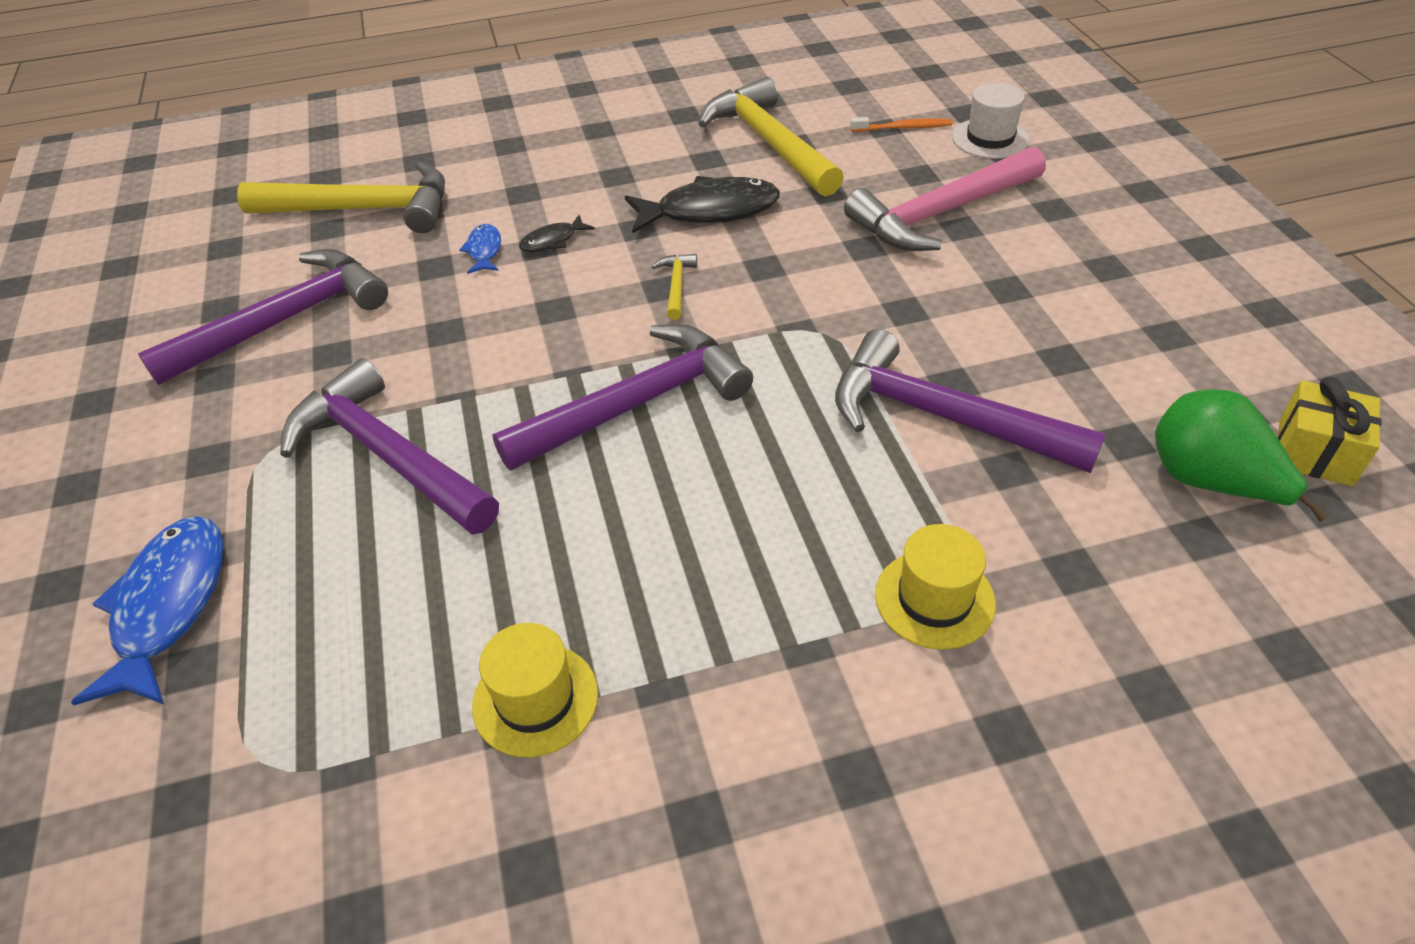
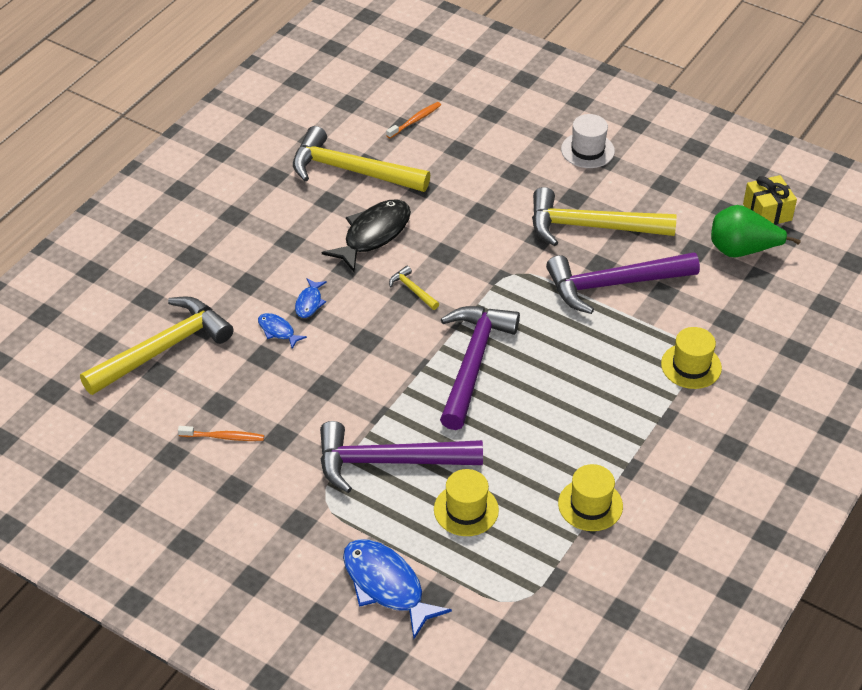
camera: 45 degrees left, 0 degrees up
(285, 321) = (223, 437): purple hammer -> orange toothbrush
(382, 579) = (466, 510): none -> yellow hat
(552, 241) = (309, 303): black fish -> blue fish
(940, 214) = (496, 170): pink hammer -> none
(990, 138) = (470, 104): white hat -> white hat (587, 150)
(993, 331) = (590, 227): none -> yellow hammer

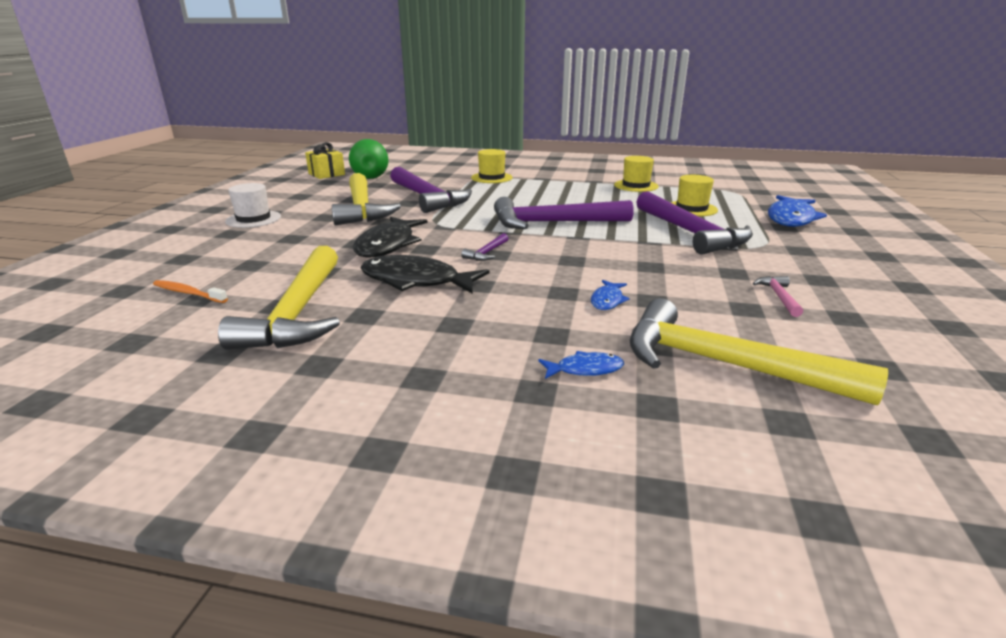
camera: 110 degrees left, 20 degrees down
(223, 437) = (778, 296): orange toothbrush -> pink hammer
(309, 303) = (549, 293): blue fish -> blue fish (585, 369)
(412, 290) = (487, 253): yellow hammer -> purple hammer
(465, 231) = (388, 245): none -> black fish

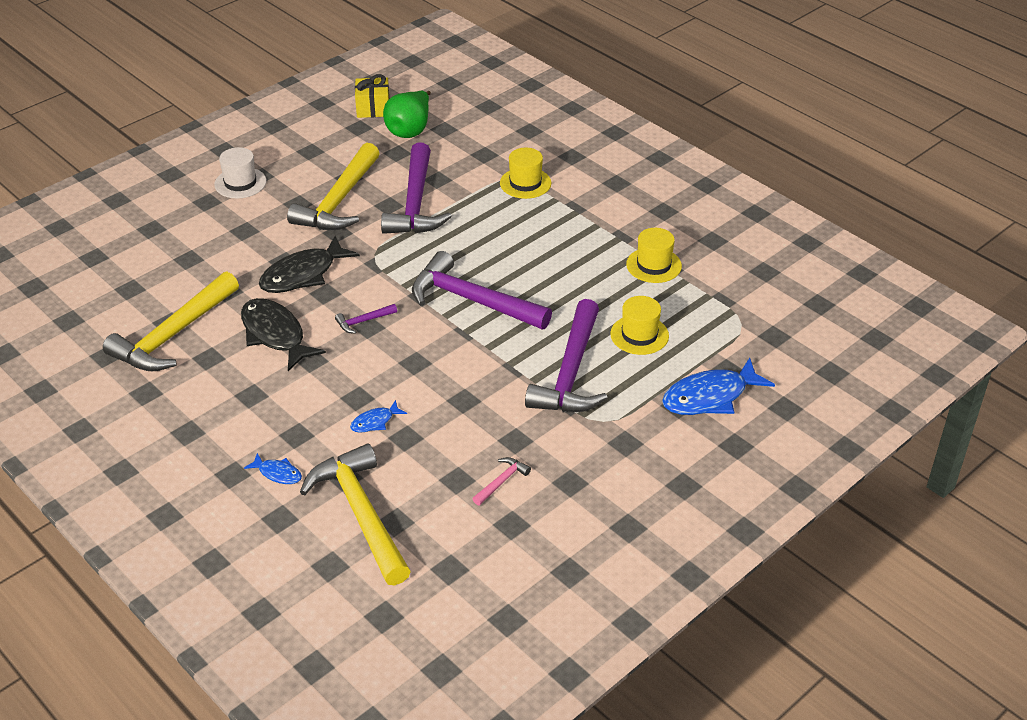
camera: 35 degrees right, 15 degrees up
(188, 293) = (127, 279): orange toothbrush -> none

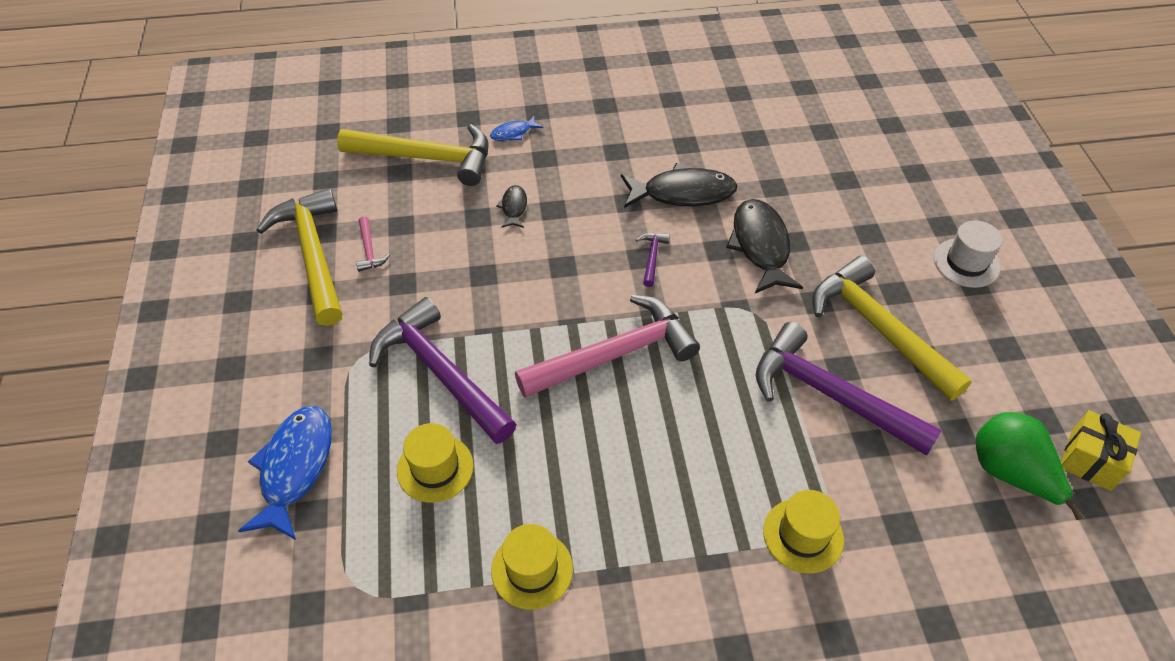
camera: 125 degrees right, 10 degrees up
(173, 335) = (734, 135): yellow hammer -> yellow hammer (313, 254)
(375, 422) = (514, 207): blue fish -> black fish
(472, 300) = (615, 354): purple hammer -> pink hammer

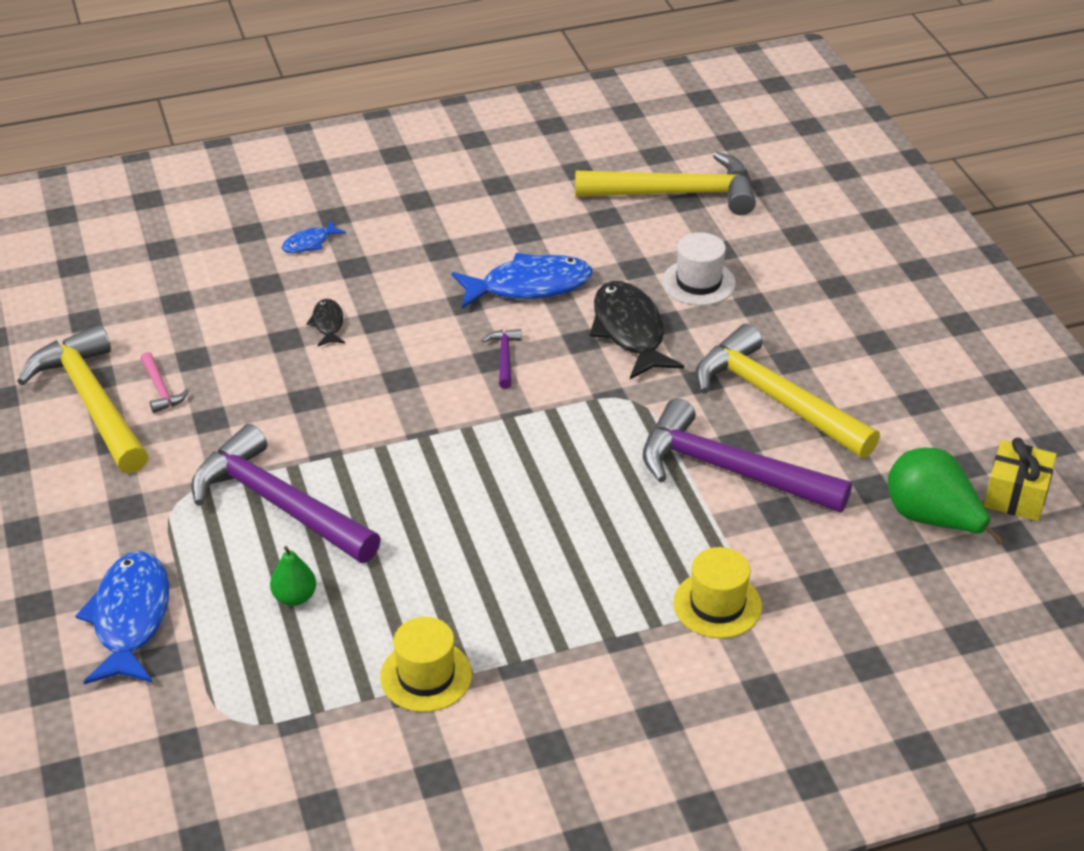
camera: 10 degrees left, 10 degrees down
(427, 158) = (208, 282): yellow hammer -> yellow hammer (677, 193)
(435, 468) = (294, 597): yellow hat -> green pear
(615, 354) = (479, 460): pink hammer -> none
(683, 193) = (529, 286): black fish -> blue fish
(966, 263) = (866, 321): white hat -> white hat (698, 282)

